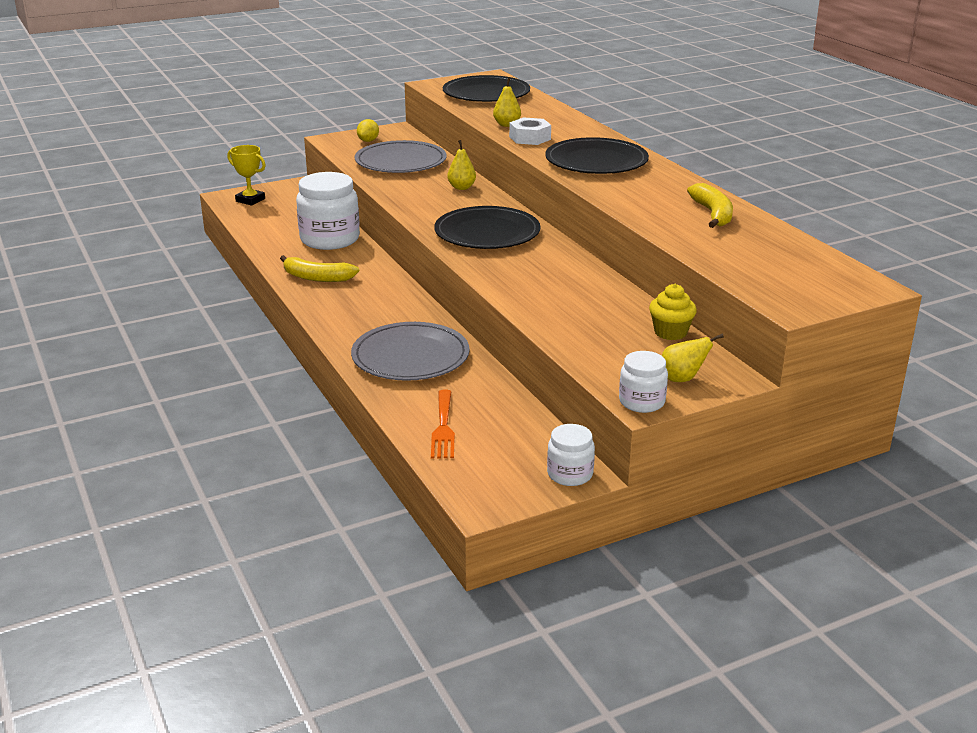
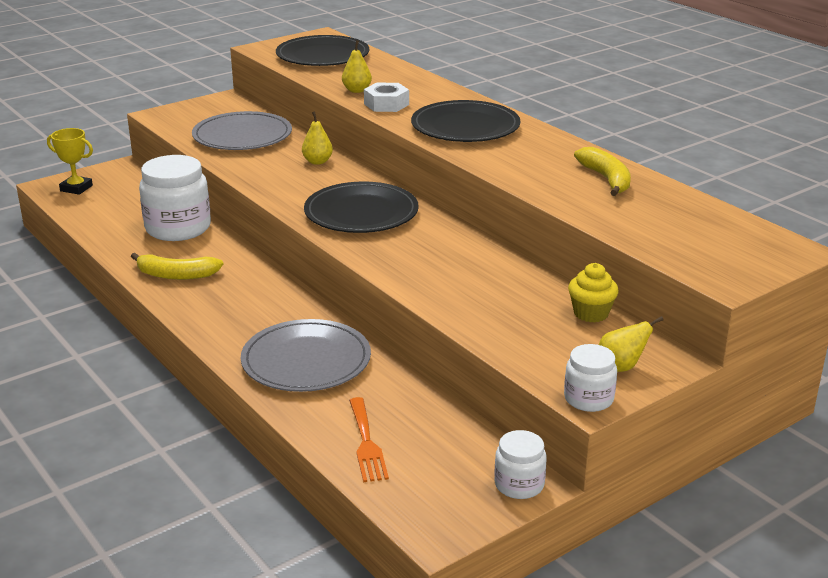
camera: 10 degrees left, 0 degrees up
(368, 141) = (199, 114): yellow lemon -> none

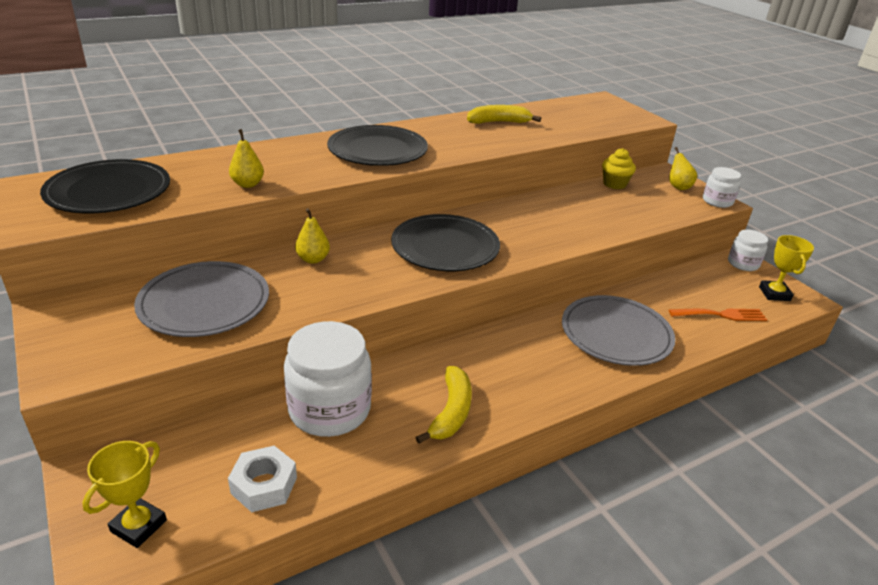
camera: 85 degrees left, 5 degrees up
(386, 104) = (300, 175): white nut -> white nut (264, 485)
(439, 503) = (774, 294): none -> yellow trophy

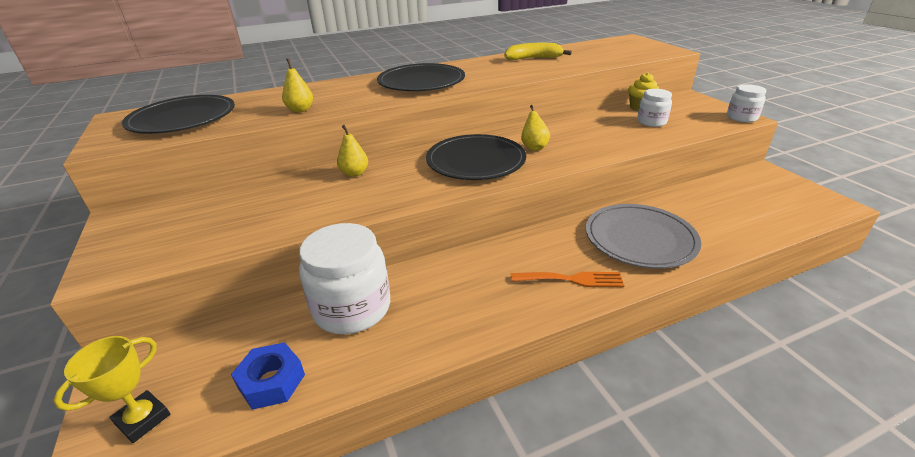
camera: 10 degrees right, 0 degrees up
(204, 303) = (248, 210): grey plate -> none
(264, 485) = (272, 382): white nut -> blue nut
(451, 412) = (468, 312): yellow banana -> none
(678, 187) = (702, 107): yellow pear -> yellow pear (534, 147)
(721, 315) = (749, 221): orange fork -> orange fork (571, 279)
(743, 264) = (769, 175): white jar -> white jar (651, 122)
(774, 294) = (804, 201): yellow trophy -> none

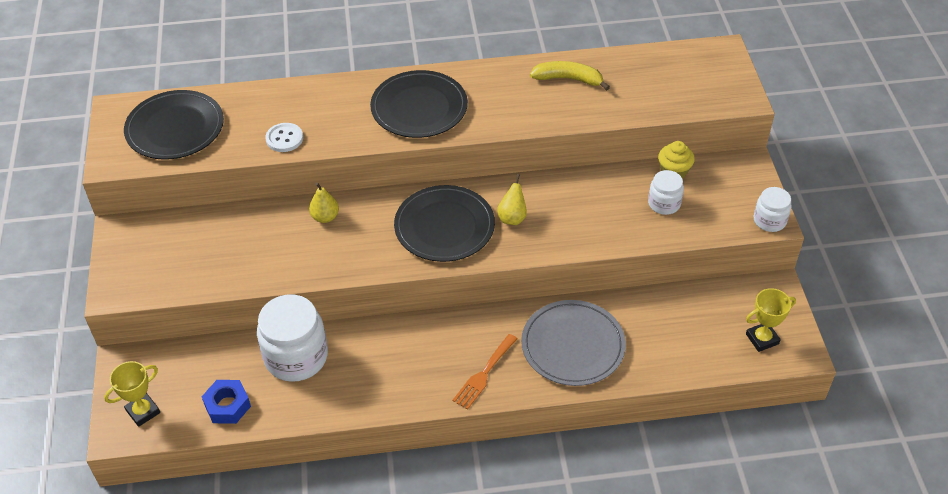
camera: 15 degrees right, 15 degrees up
(300, 110) = (284, 138): yellow pear -> white button
(571, 279) = (484, 374): orange fork -> orange fork turned 105 degrees clockwise
(795, 202) = (762, 339): none -> yellow trophy

